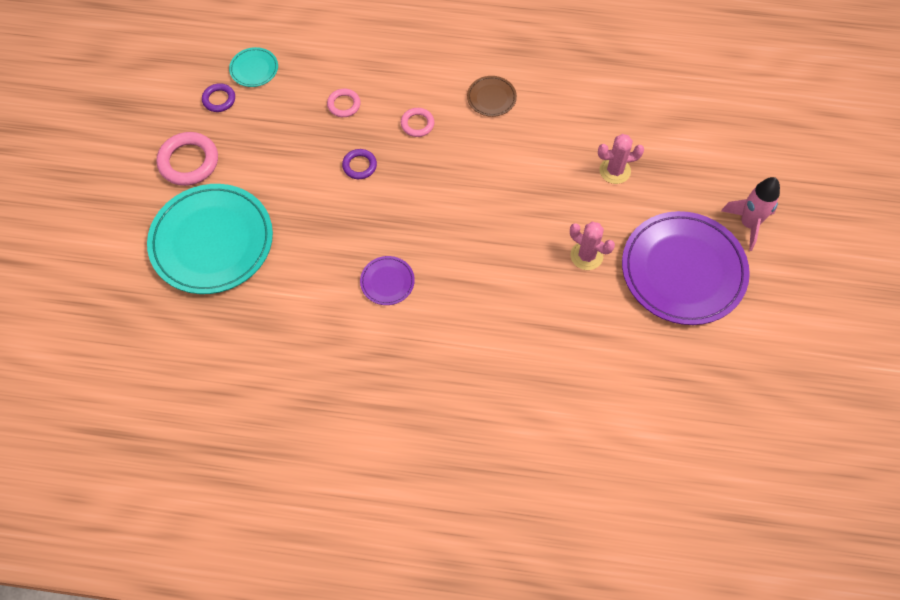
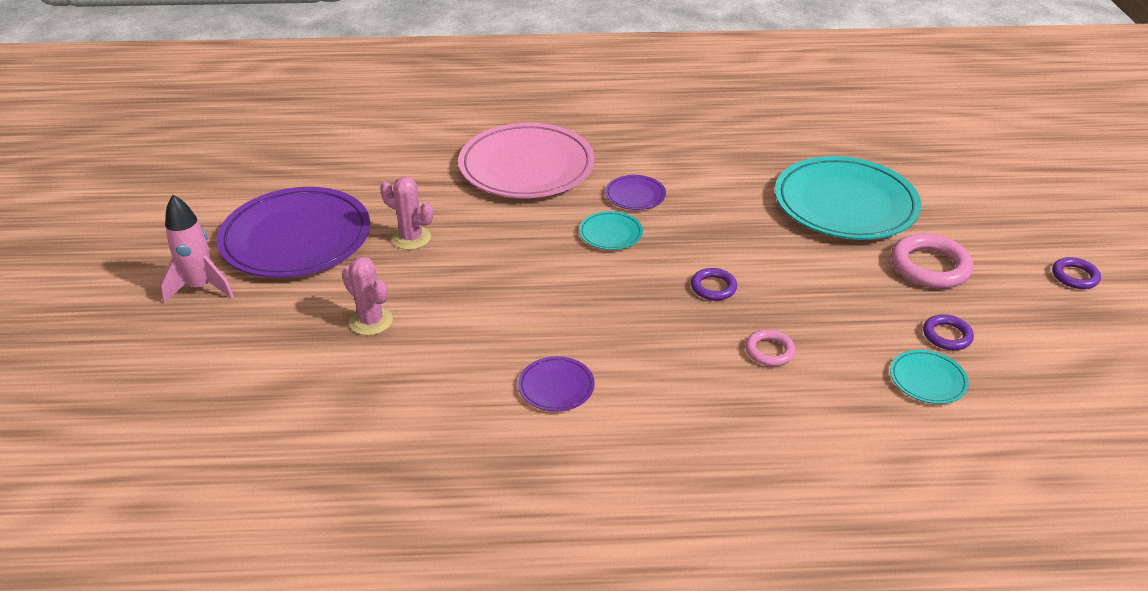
camera: 170 degrees right, 25 degrees down
(90, 136) = (1074, 276): none -> purple ring
(417, 124) = (655, 341): pink ring -> none
(421, 236) = (610, 233): none -> turquoise plate
(477, 340) = (526, 167): none -> pink plate
(491, 98) = (556, 387): brown plate -> purple plate
(615, 171) = (371, 321): pink cactus -> pink cactus turned 60 degrees clockwise

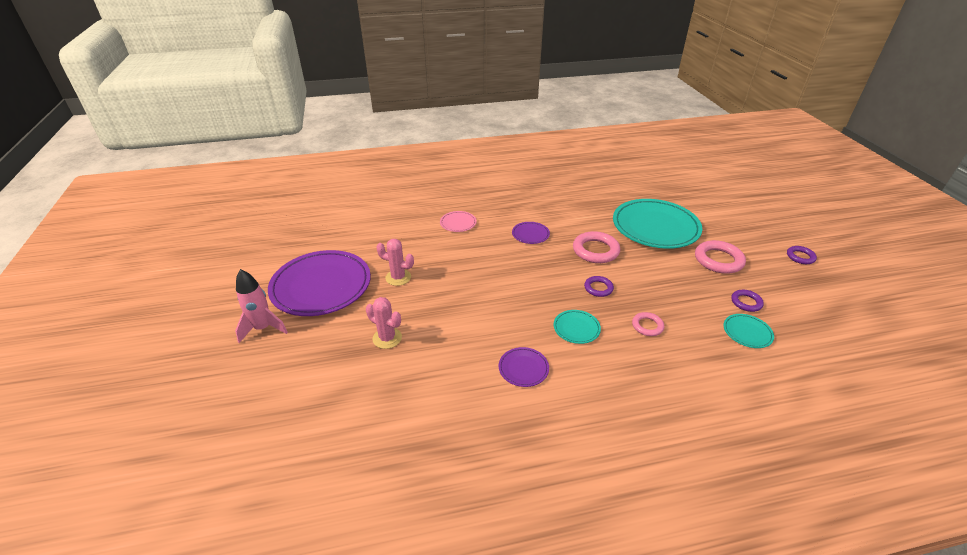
camera: 10 degrees left, 0 degrees up
(526, 167) = (458, 223): pink plate -> pink plate, size x0.43
(610, 233) = (523, 260): turquoise plate -> turquoise plate (576, 328)
(731, 230) = (595, 250): none -> pink ring

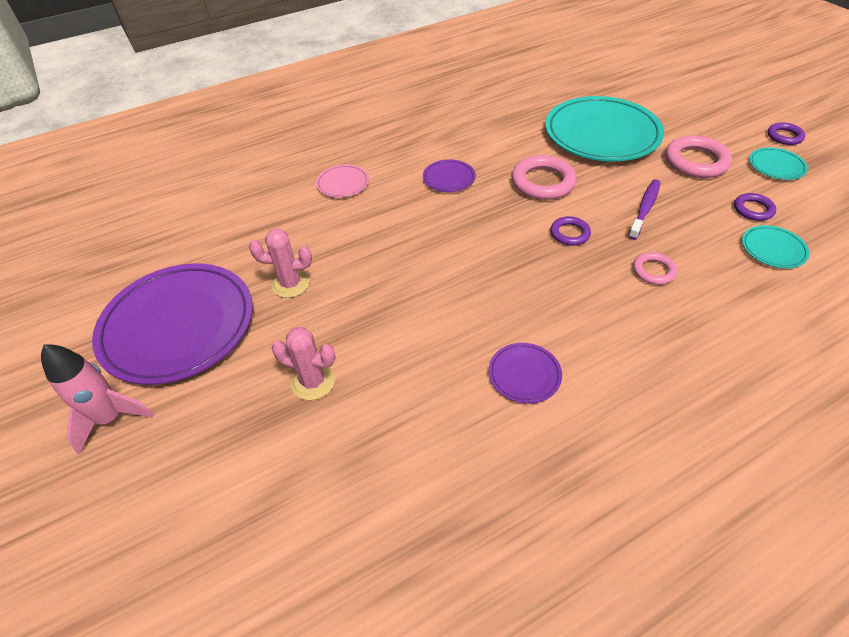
camera: 15 degrees left, 10 degrees up
(576, 328) = (567, 297): turquoise plate -> turquoise plate (776, 166)
(662, 284) = (644, 209): none -> purple toothbrush

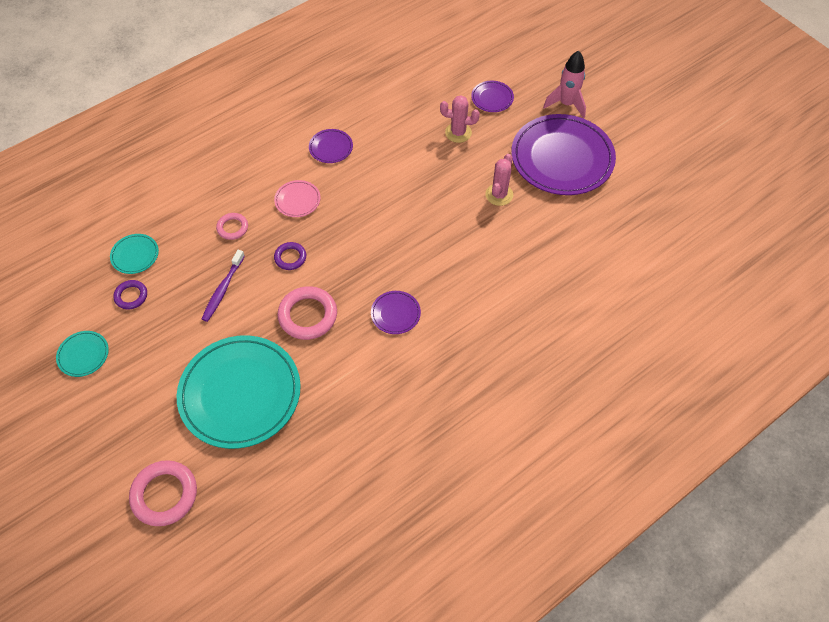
camera: 170 degrees right, 10 degrees up
(229, 445) = (492, 98): none -> purple plate
(290, 284) = (499, 195): pink cactus -> pink cactus turned 60 degrees counterclockwise
(343, 183) = (493, 299): pink plate -> pink plate (297, 200)
(696, 161) = (157, 356): pink ring -> pink ring (164, 495)
(784, 136) = (51, 404): purple ring -> none

